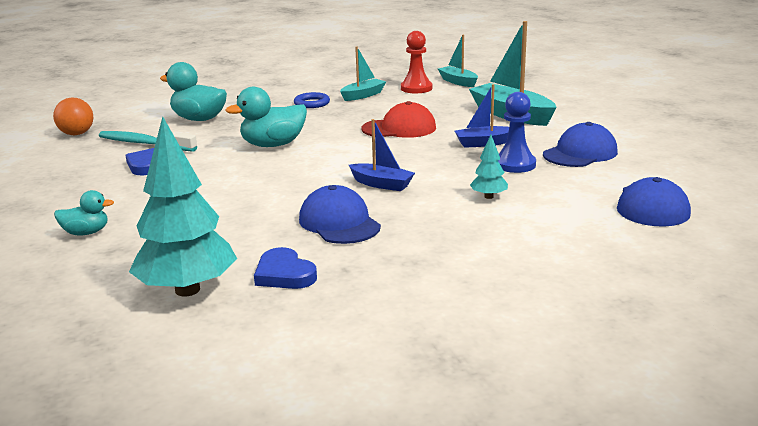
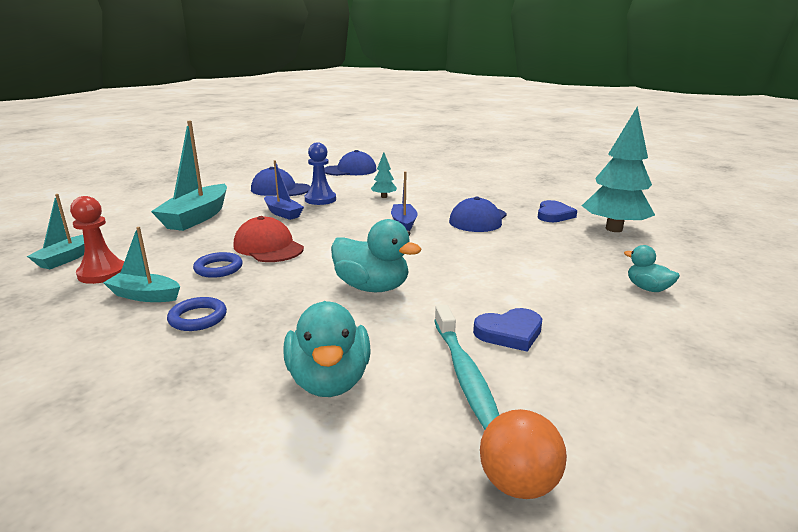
camera: 125 degrees left, 0 degrees up
(378, 112) = (218, 268): none -> blue ring

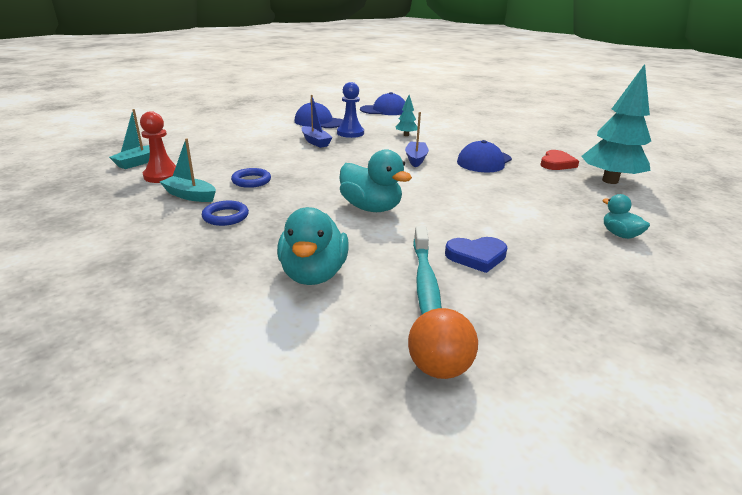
camera: 10 degrees right, 5 degrees up
(197, 217) = (245, 139): turquoise boat -> none
(268, 247) = (295, 168): red cap -> none
(553, 215) = (556, 163): blue heart -> red heart

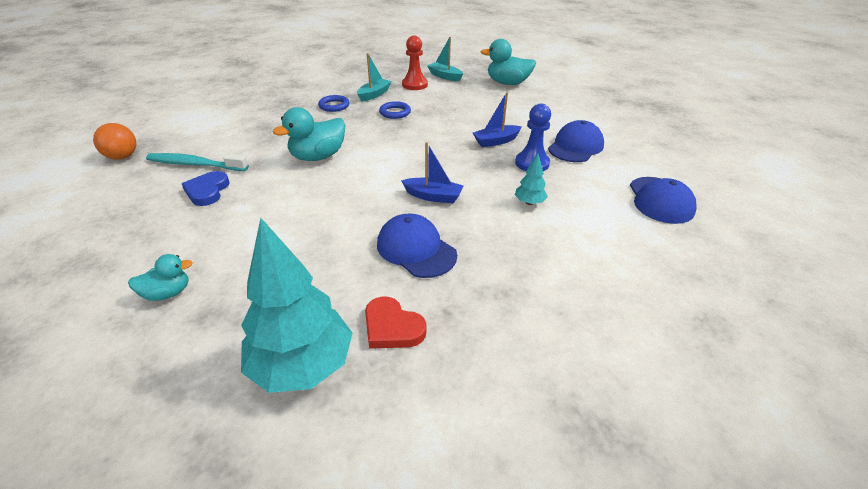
camera: 100 degrees right, 10 degrees up
(313, 274) = (238, 130): turquoise duck -> turquoise duck (507, 83)

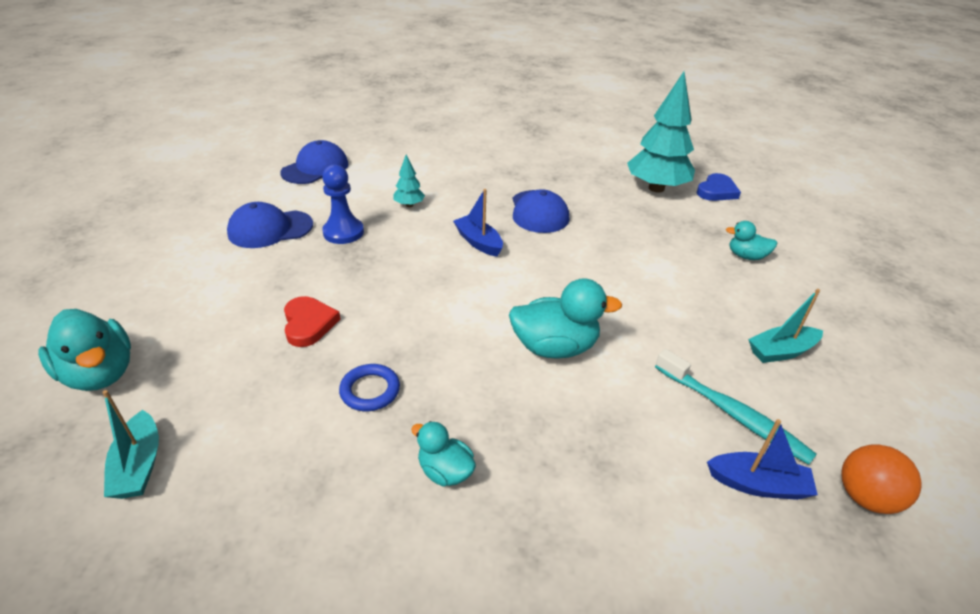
camera: 145 degrees left, 0 degrees up
(207, 191) = (714, 351): blue heart -> blue heart (716, 191)
(334, 106) = (445, 471): blue ring -> turquoise duck
(374, 94) = (341, 472): turquoise boat -> turquoise boat (781, 351)
(392, 327) = (593, 183): red heart -> red heart (308, 324)
(414, 85) = (233, 465): red pawn -> none
(496, 141) = (328, 271): blue boat -> blue boat (758, 484)

